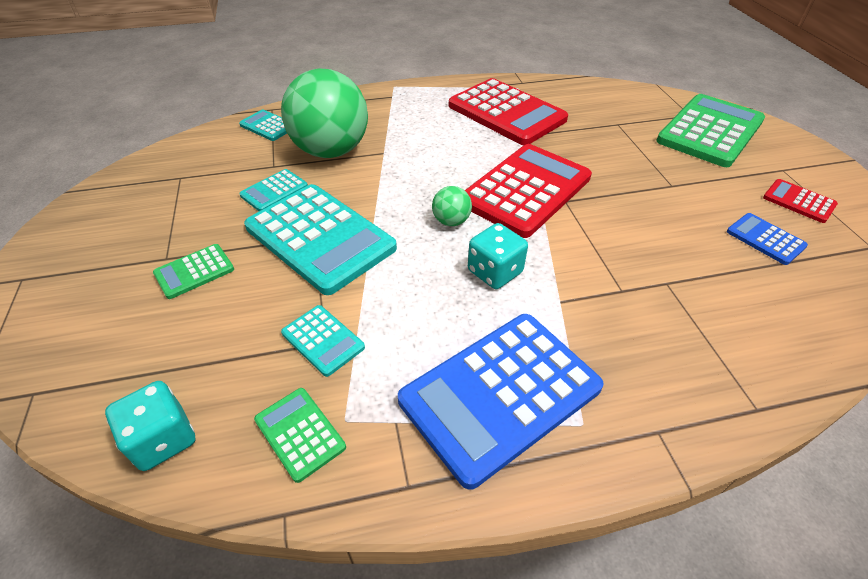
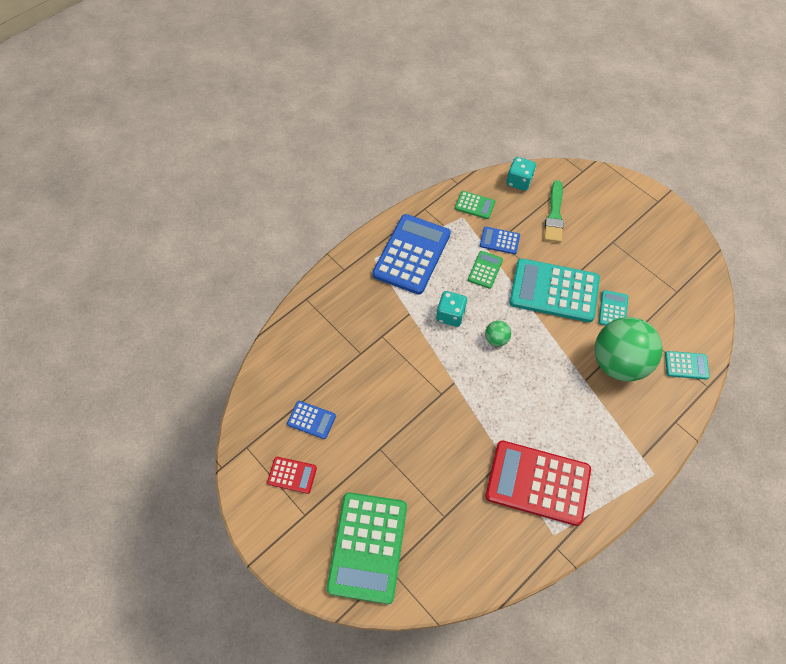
camera: 150 degrees right, 15 degrees up
(189, 337) = (554, 215): none -> green brush
(194, 271) = (590, 242): green calculator -> green calculator (485, 270)
(323, 340) = (499, 241): turquoise calculator -> blue calculator
(526, 190) = (470, 390): red calculator -> none

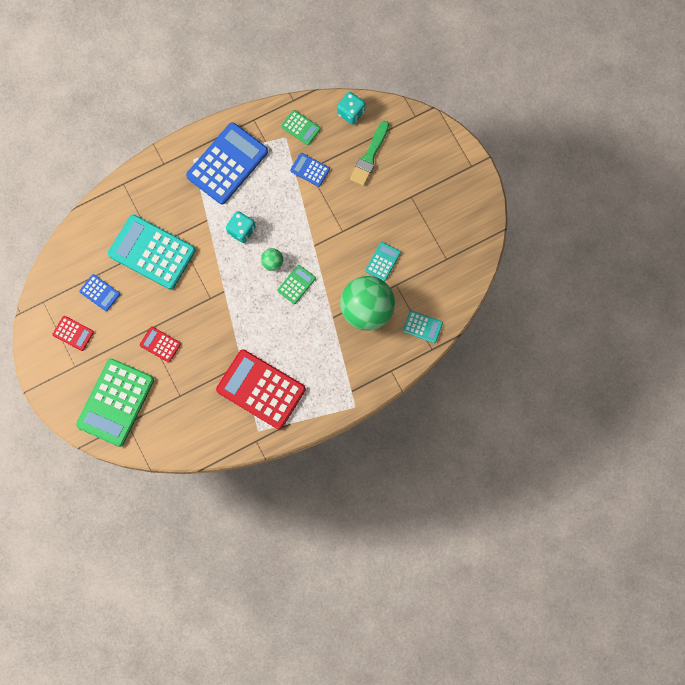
camera: 15 degrees right, 15 degrees up
(400, 461) = (160, 344): none -> red calculator
(485, 270) = (286, 195): green calculator -> green calculator (296, 284)
(554, 291) = (339, 231): turquoise calculator -> turquoise calculator (152, 252)

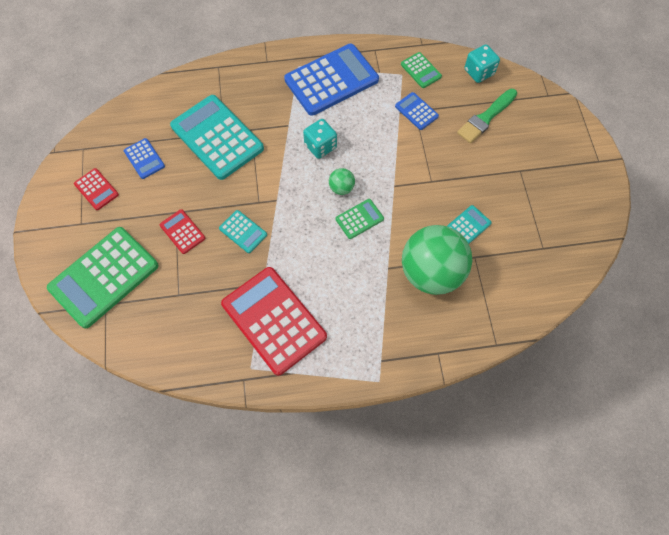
camera: 20 degrees right, 10 degrees down
(422, 327) = (492, 314): turquoise calculator -> turquoise calculator (243, 232)

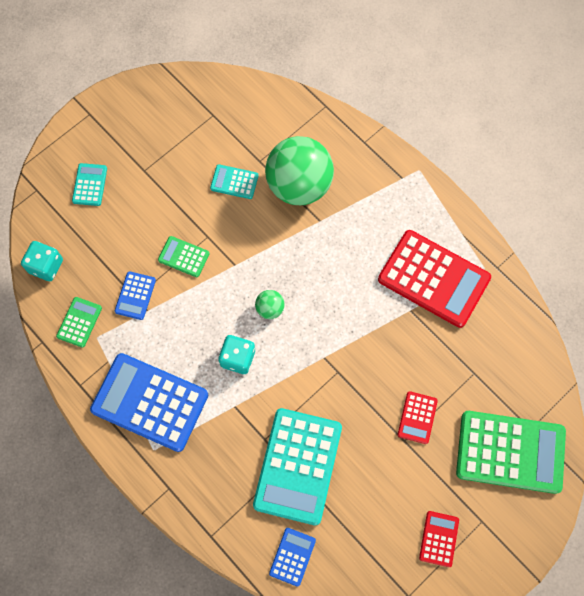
camera: 125 degrees left, 5 degrees up
(144, 159) = (373, 520): blue calculator -> blue calculator (292, 556)
(243, 232) = (376, 363): turquoise calculator -> turquoise calculator (90, 185)
(274, 320) = (433, 279): red calculator -> red calculator turned 75 degrees counterclockwise
(359, 219) = (290, 272): green calculator -> green calculator (184, 257)
(486, 118) = (101, 229): green brush -> none

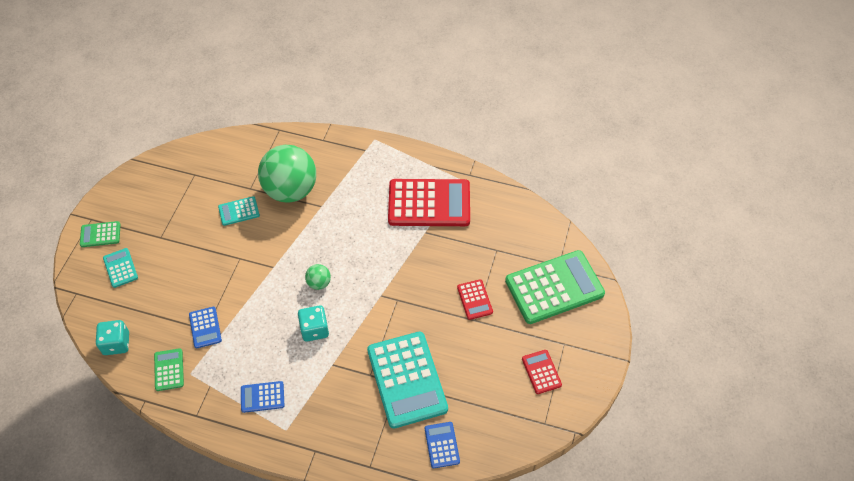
camera: 30 degrees left, 15 degrees down
(150, 402) = (262, 397): blue calculator -> blue calculator, size x0.46
(184, 257) = (229, 281): green calculator -> green calculator (100, 234)

